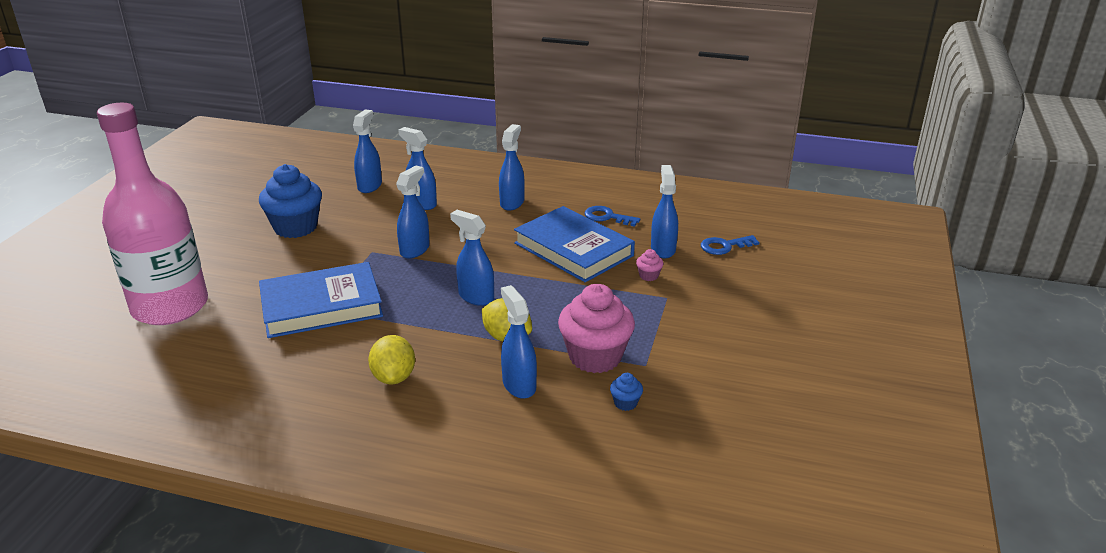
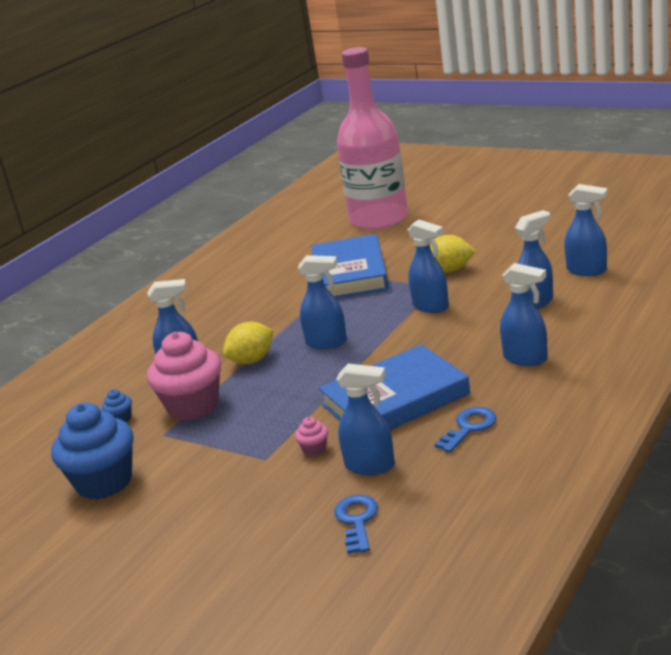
camera: 110 degrees right, 5 degrees down
(295, 227) = (497, 245): blue cupcake -> blue cupcake (104, 482)
(394, 377) = (231, 313): yellow lemon -> yellow lemon (449, 270)
(475, 297) = (327, 342): blue spray bottle -> blue spray bottle turned 45 degrees clockwise

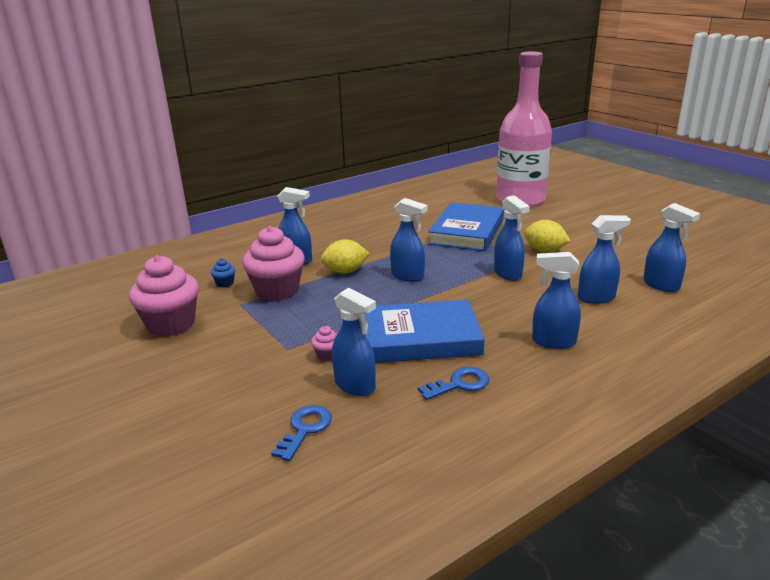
camera: 20 degrees right, 0 degrees up
(104, 482) = (171, 324): blue cupcake -> pink cupcake
(525, 358) = (553, 341): blue spray bottle -> blue spray bottle turned 135 degrees clockwise

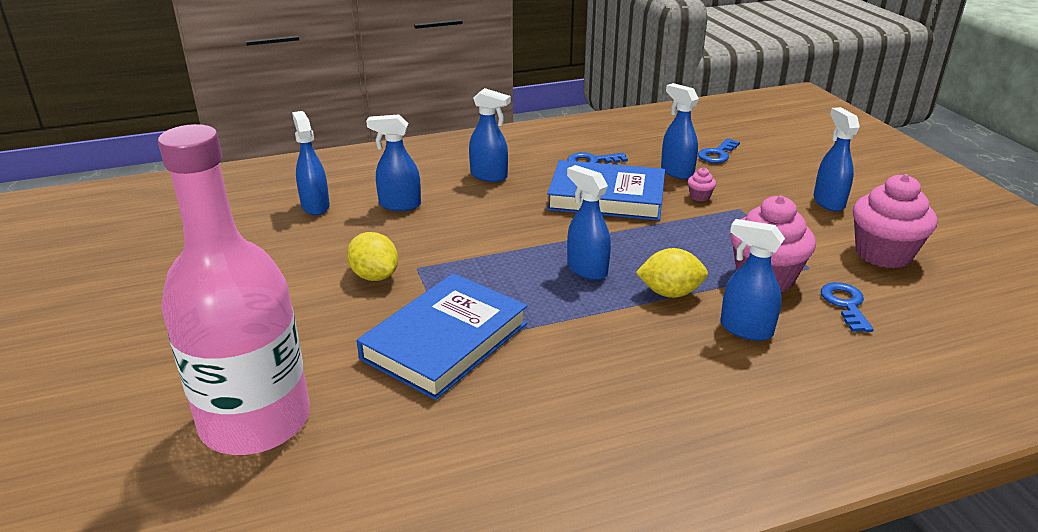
camera: 165 degrees left, 5 degrees up
(225, 283) = (845, 304): blue cupcake -> blue key
(508, 274) = (460, 249): blue spray bottle -> blue spray bottle (828, 202)

